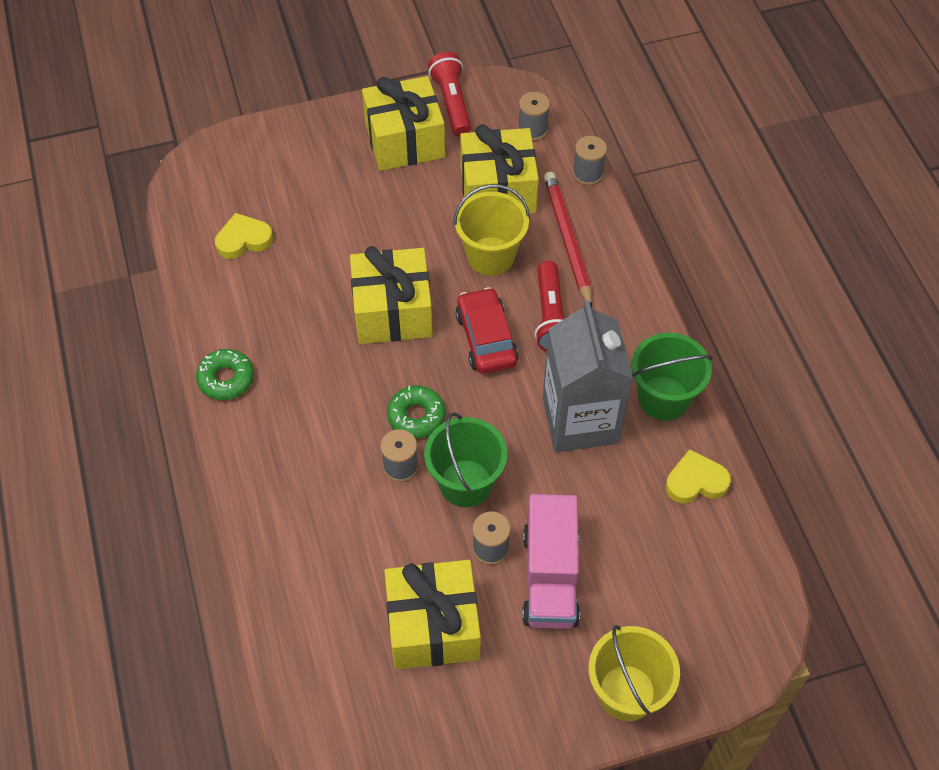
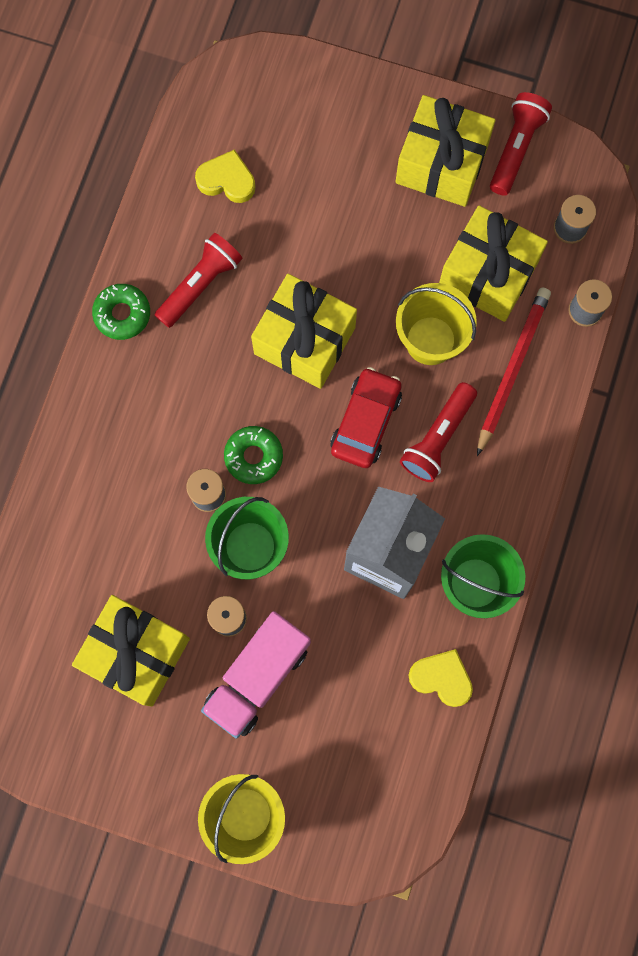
camera: 35 degrees right, 20 degrees up
(277, 321) = (200, 285): none -> red flashlight

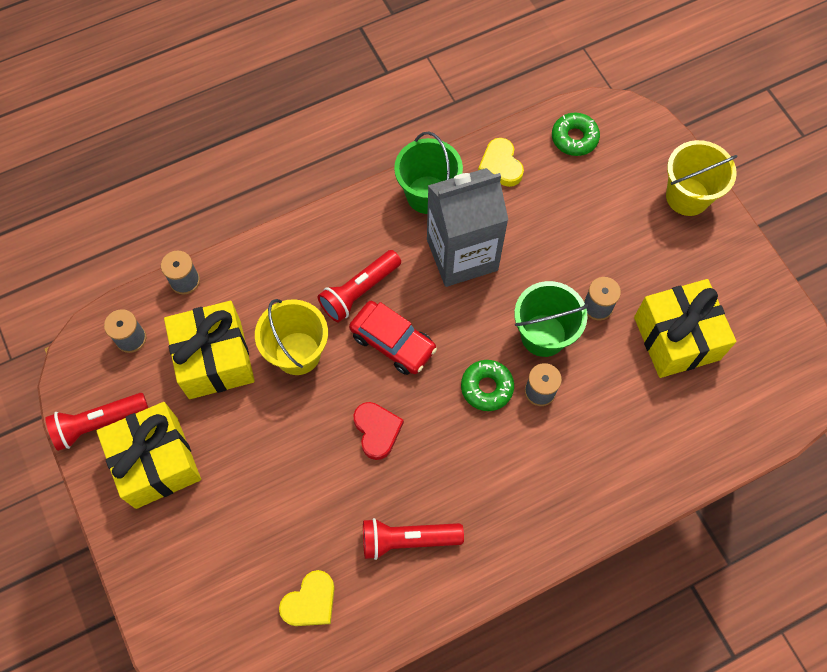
camera: 135 degrees left, 10 degrees down
(122, 314) = (483, 572): green donut -> green donut (574, 138)
(227, 180) = (310, 602): yellow heart -> yellow heart turned 105 degrees counterclockwise
(257, 676) = (610, 259): pink truck -> none
(304, 340) = (377, 431): yellow gift -> red heart
(365, 421) = (393, 342): red car -> red car turned 120 degrees counterclockwise
(438, 438) = (359, 291): red flashlight -> red flashlight turned 150 degrees clockwise
(512, 369) = (269, 288): red pencil -> none

